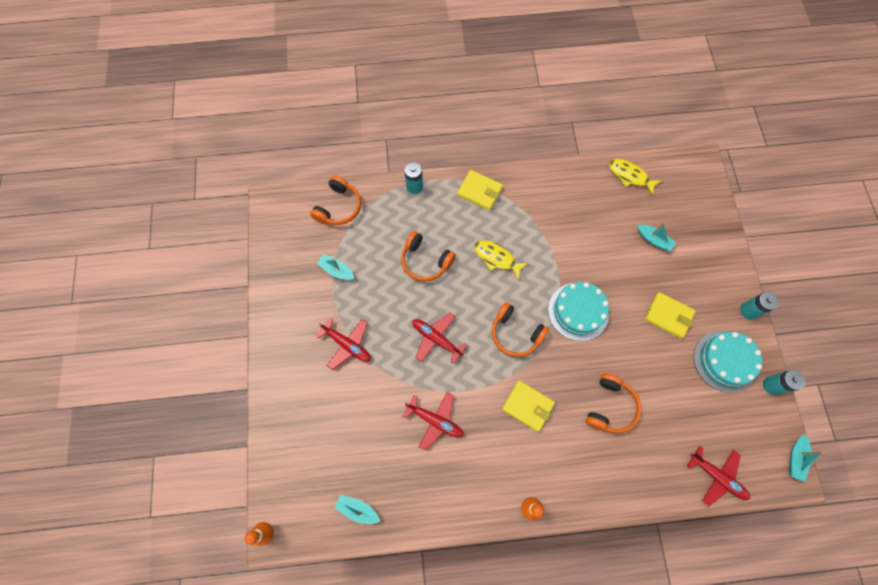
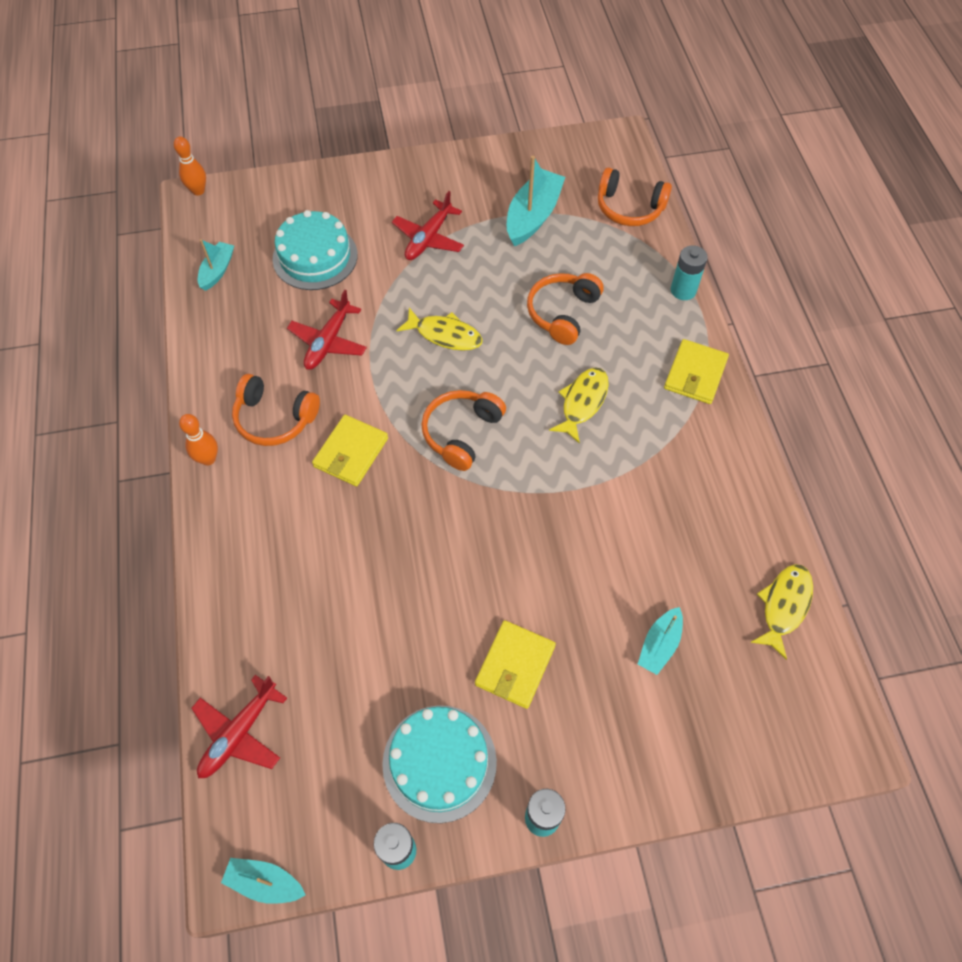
camera: 85 degrees right, 10 degrees down
(336, 270) = (533, 216): turquoise boat -> turquoise boat, size x1.72
(436, 339) = (445, 335): red plane -> yellow fish
(578, 311) = (507, 520): turquoise cake -> turquoise cake (315, 257)
(610, 407) = (352, 568): orange headphones -> orange headphones (274, 418)

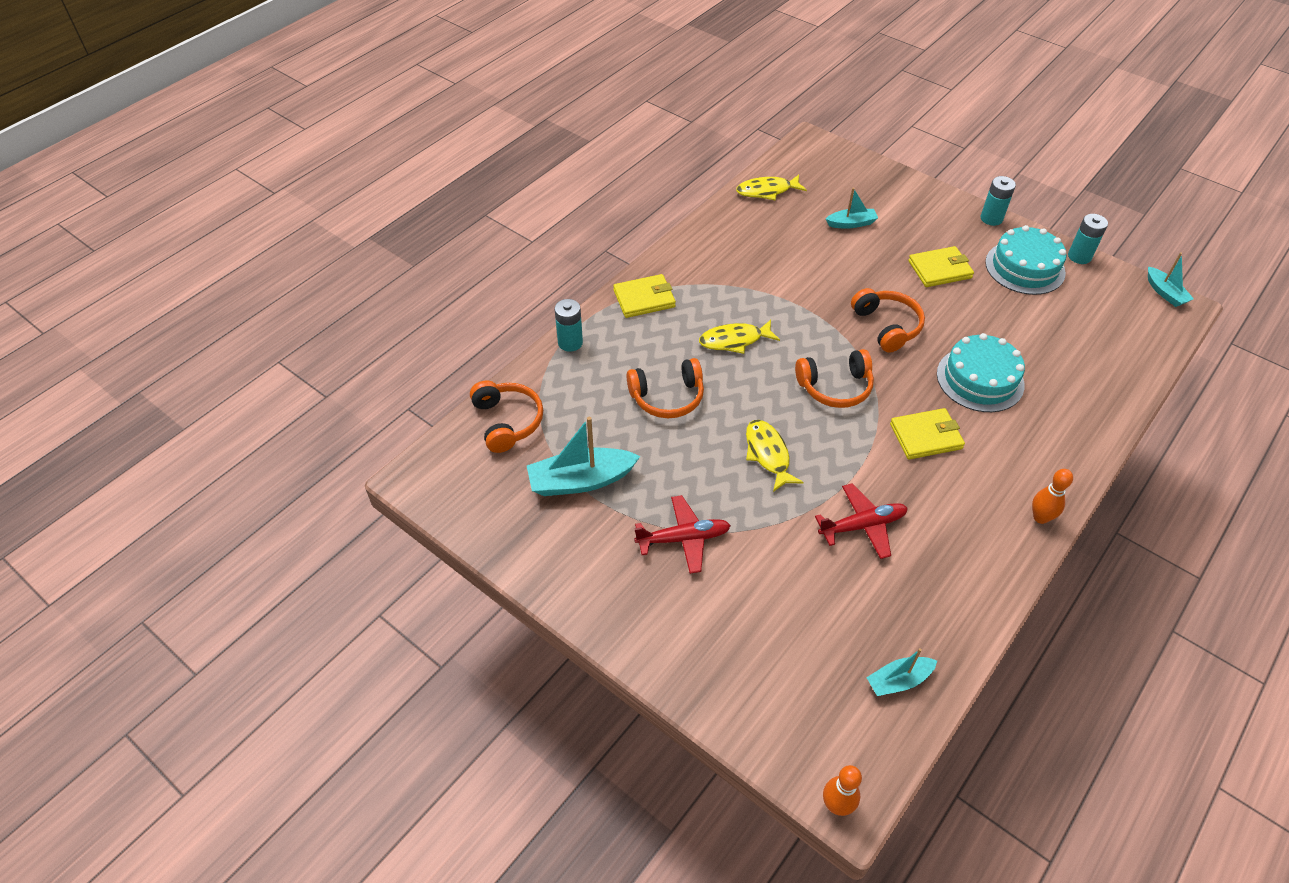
camera: 130 degrees left, 10 degrees down
(239, 733) = (1136, 355): red plane -> none
(274, 418) = (962, 504): orange headphones -> orange headphones (887, 326)
(315, 257) = (796, 611): turquoise cake -> turquoise cake (980, 379)

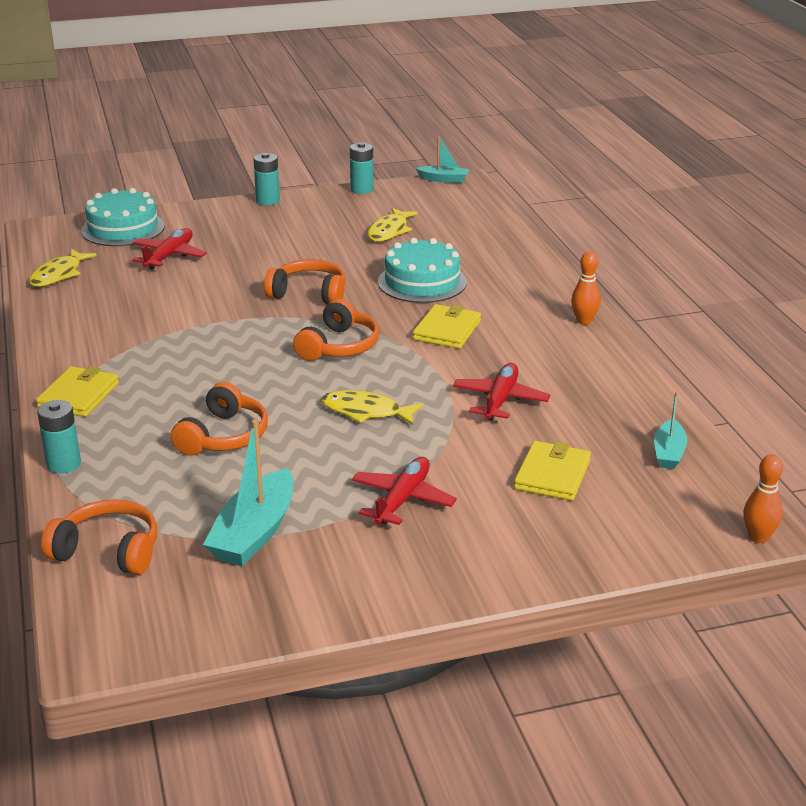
camera: 55 degrees left, 20 degrees down
(734, 340) = (210, 370): yellow fish -> yellow fish (389, 231)
(851, 223) = (169, 256): turquoise boat -> red plane
(939, 269) = (285, 244): yellow wallet -> yellow wallet (552, 475)
(1025, 267) = (339, 213): turquoise cake -> turquoise cake (123, 228)

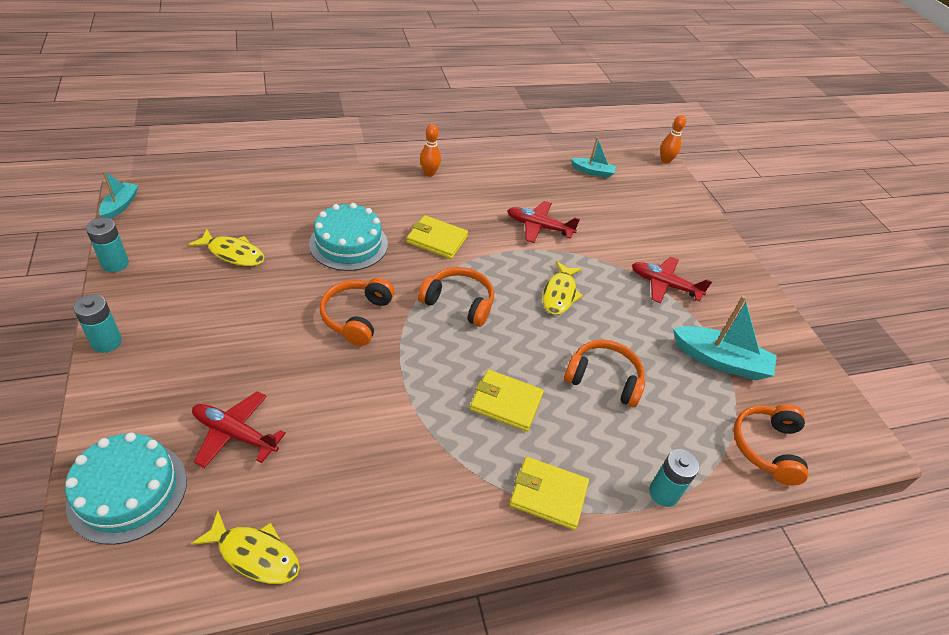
camera: 95 degrees left, 15 degrees up
(552, 475) = (624, 218): yellow wallet -> yellow wallet (506, 402)

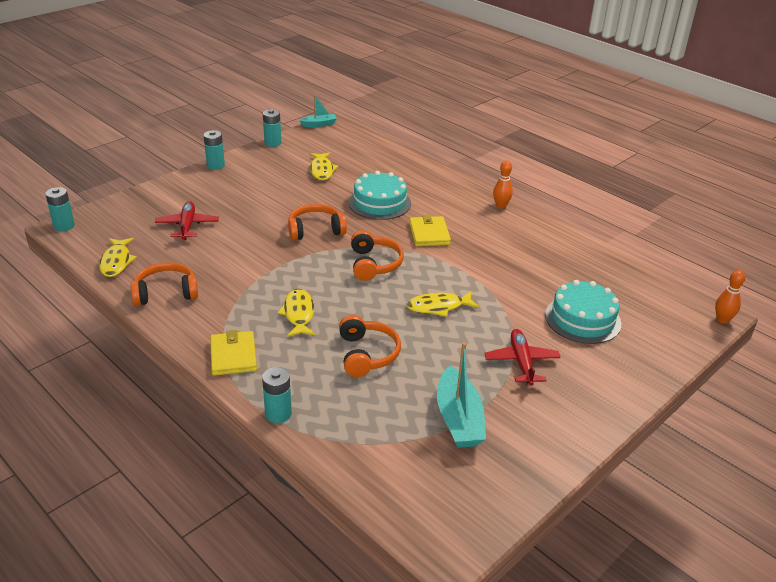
camera: 65 degrees right, 10 degrees down
(81, 599) = (64, 226): none -> turquoise battery
(128, 491) = (129, 212): turquoise cake -> turquoise cake (582, 319)
(506, 402) = (298, 314): yellow wallet -> yellow fish
(539, 227) = (508, 274): red plane -> none
(593, 172) = (629, 281): turquoise boat -> none
(766, 447) = (378, 469): orange headphones -> orange headphones (166, 292)

